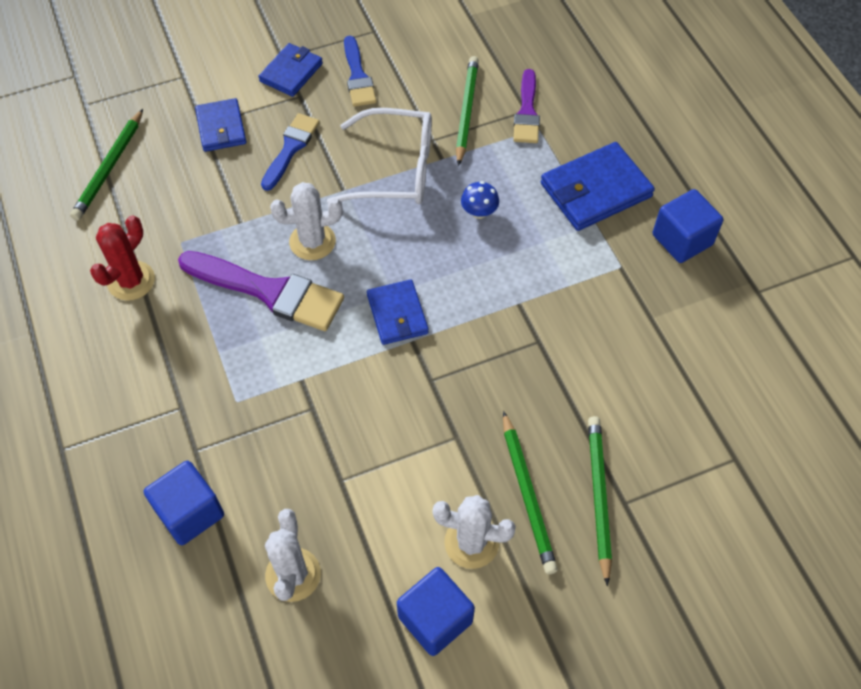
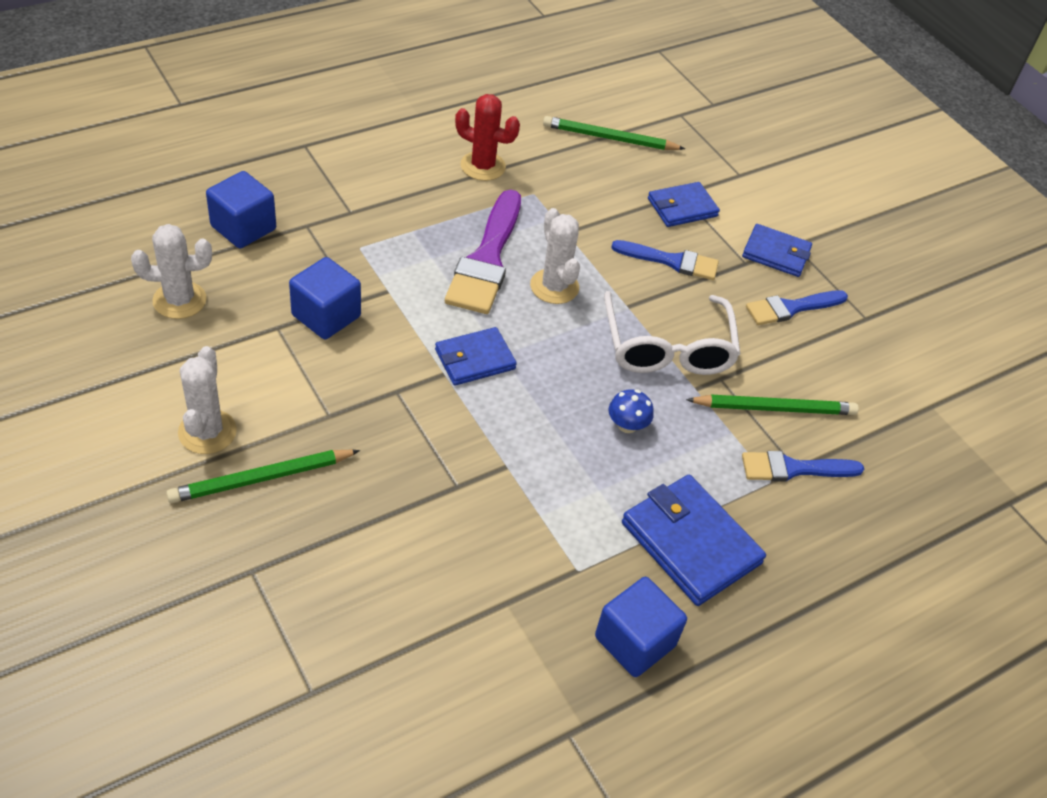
camera: 75 degrees right, 10 degrees down
(435, 619) = (127, 406): blue cube -> blue cube (326, 316)
(527, 112) = (794, 468): purple brush -> blue brush
(598, 496) = (259, 545): green pencil -> none

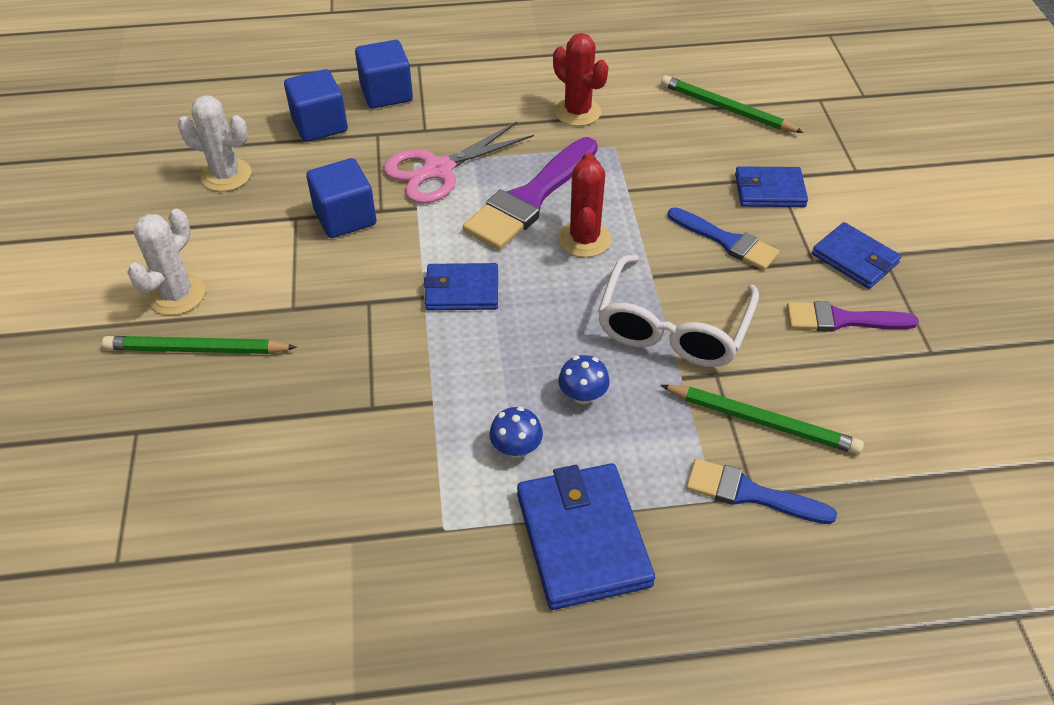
camera: 30 degrees right, 0 degrees up
(387, 250) = (438, 170): none -> pink scissors
(554, 286) = (584, 239): white cactus -> red cactus
(598, 485) = (516, 448): none -> blue mushroom
(634, 641) = (460, 624): blue cube -> blue cube (386, 93)
(791, 308) = (842, 320): blue brush -> purple brush

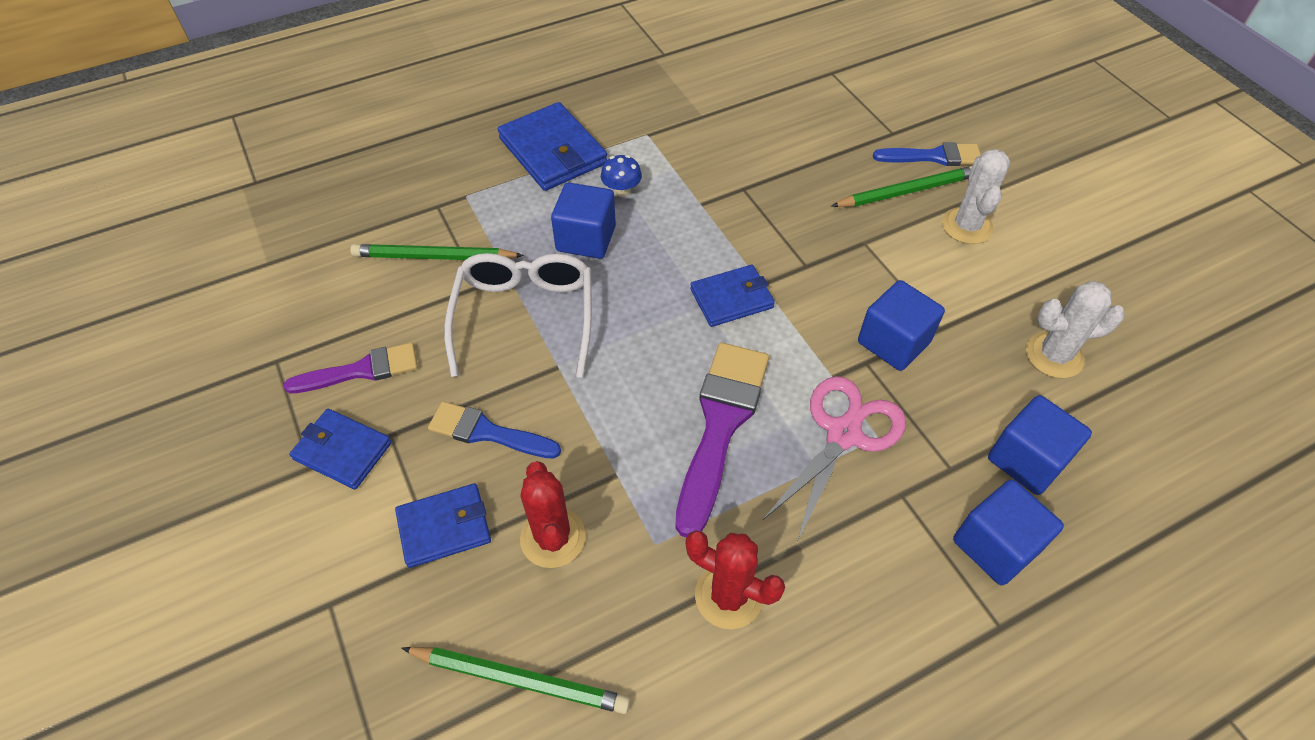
camera: 160 degrees right, 5 degrees up
(582, 395) = (586, 239): blue mushroom -> blue cube
(584, 239) = (640, 389): red cactus -> red cactus (553, 537)
(750, 494) = (440, 205): blue brush -> blue brush (933, 156)

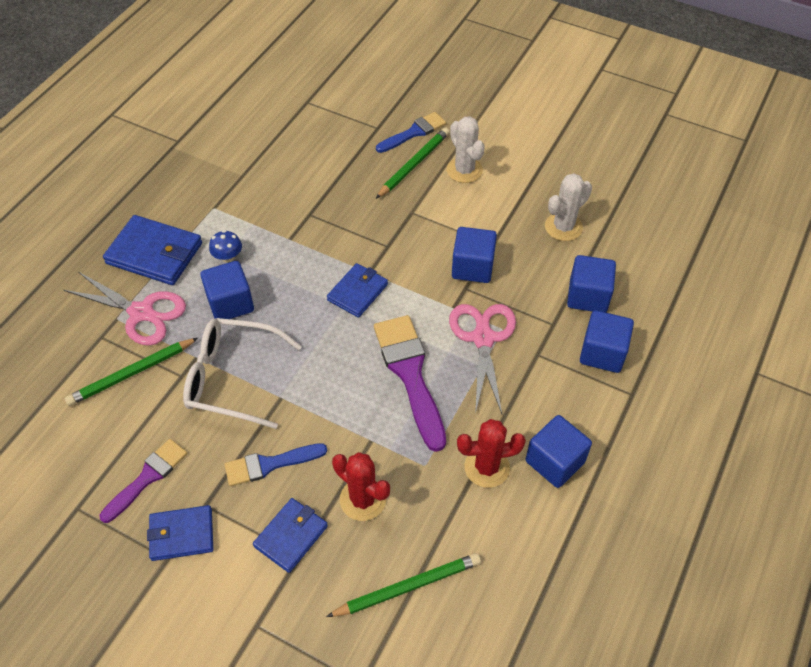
camera: 35 degrees left, 0 degrees up
(493, 202) = (142, 313): none -> pink scissors
(525, 317) = (232, 378): white glasses -> white glasses turned 45 degrees counterclockwise
(823, 647) = (555, 461): none -> blue cube

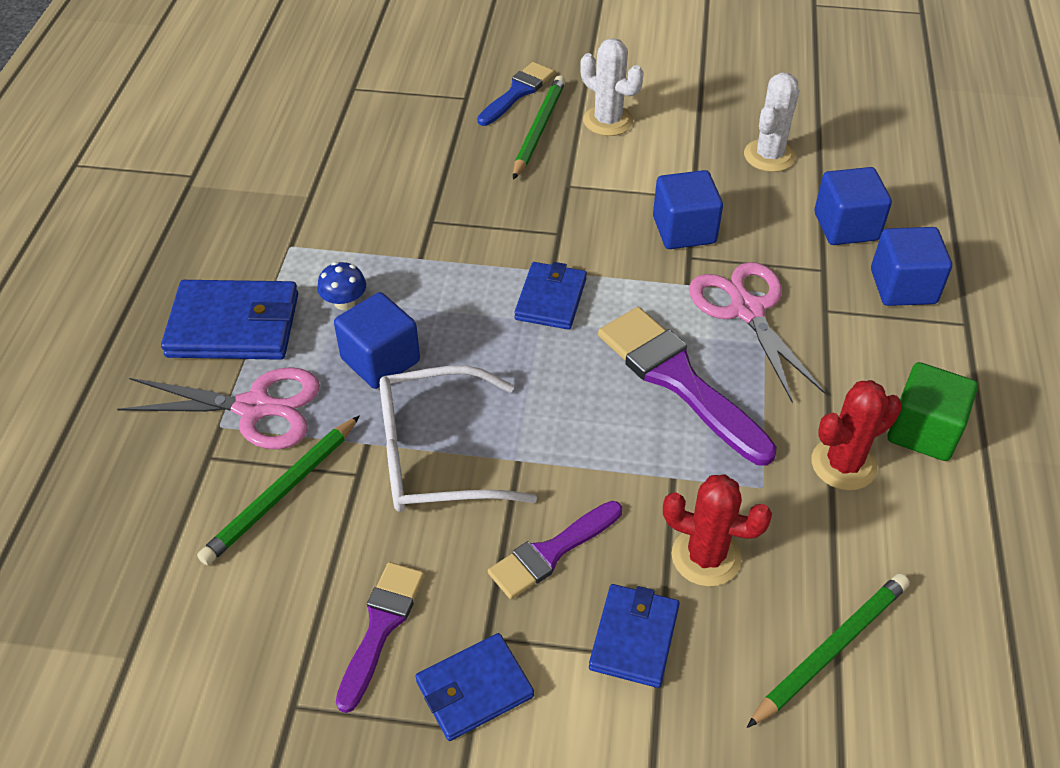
camera: 20 degrees left, 5 degrees down
(270, 464) = (551, 552): blue brush -> purple brush
(555, 461) = (923, 431): blue cube -> green cube

